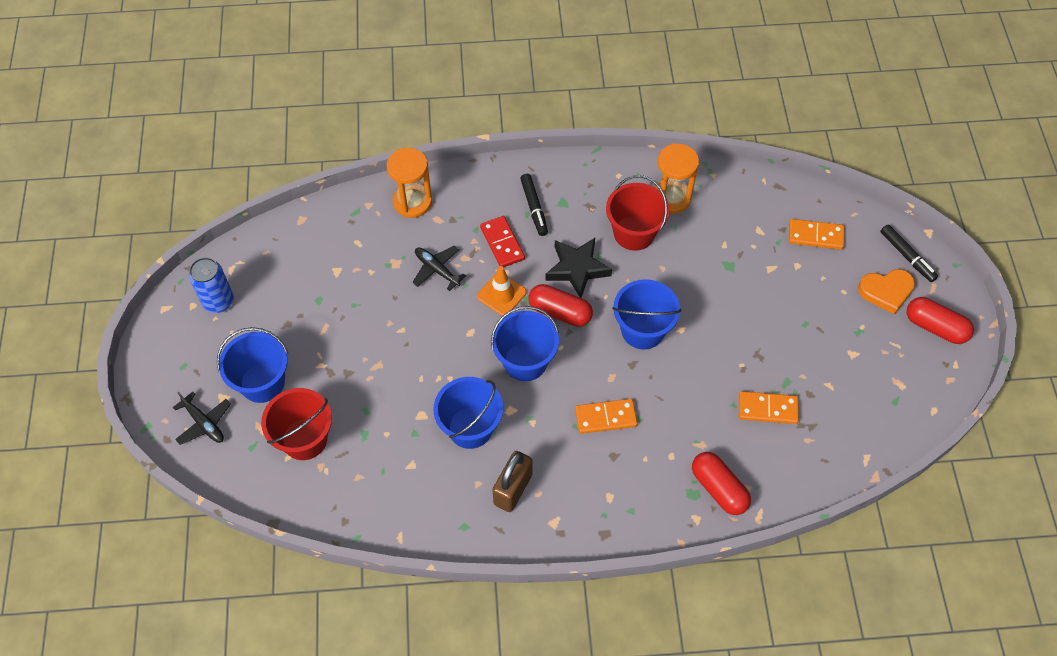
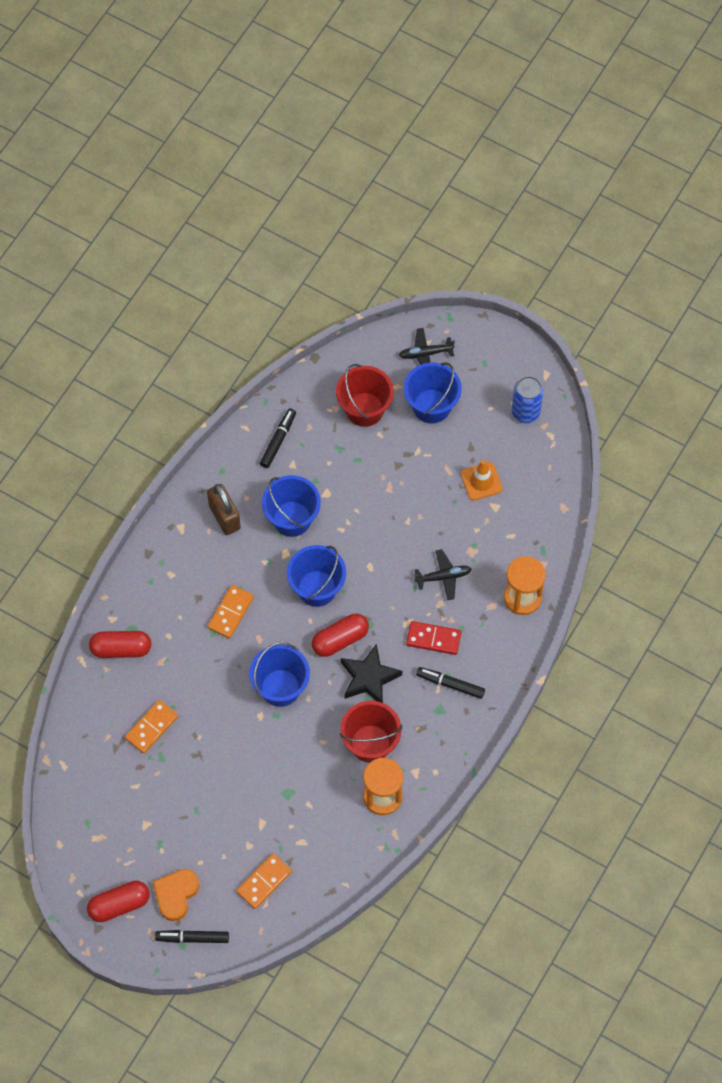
camera: 125 degrees right, 5 degrees up
(393, 495) = (278, 440): none -> black marker
(501, 294) = (387, 609): orange traffic cone -> orange traffic cone (481, 481)

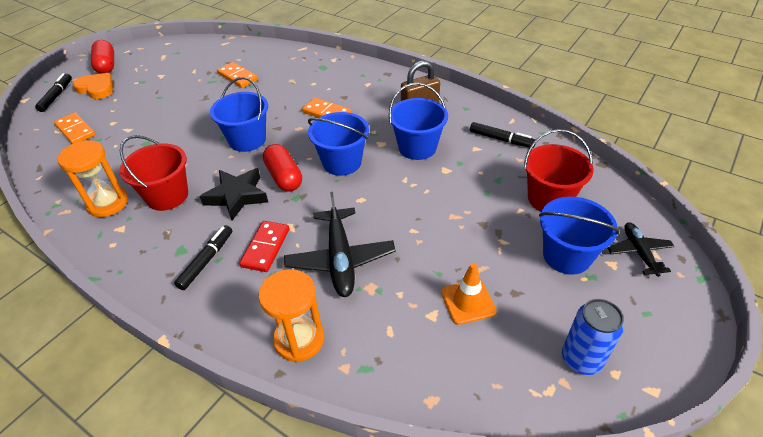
camera: 95 degrees right, 20 degrees down
(121, 649) = (307, 63): red capsule -> none
(443, 577) = (340, 259): black plane -> black plane, size x1.68

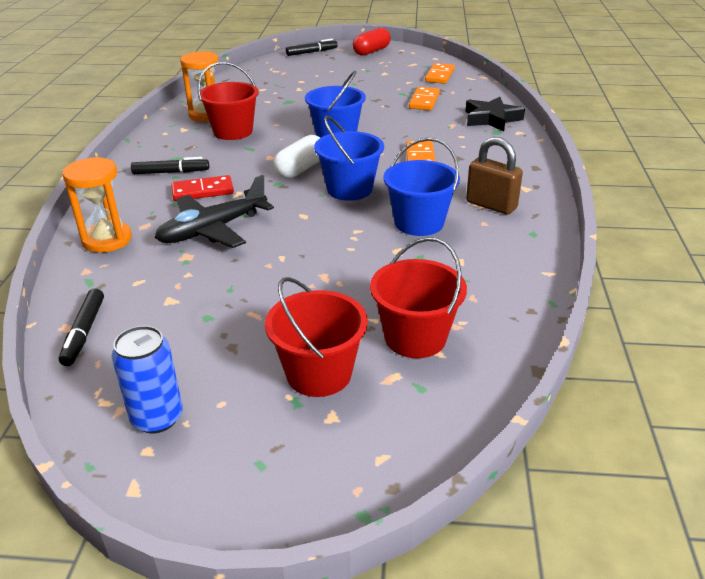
camera: 60 degrees right, 10 degrees down
(75, 130) = (278, 73): orange domino -> orange domino (440, 75)
(96, 88) = (337, 60): orange heart -> none
(237, 196) = (256, 158): black star -> black star (491, 119)
(284, 177) = (300, 169): red capsule -> white capsule
(468, 302) = (200, 317): orange traffic cone -> none
(501, 139) = (497, 274): black marker -> black marker (84, 332)
(566, 256) = (319, 373): blue bucket -> red bucket
(639, 252) = (373, 439): black plane -> none

